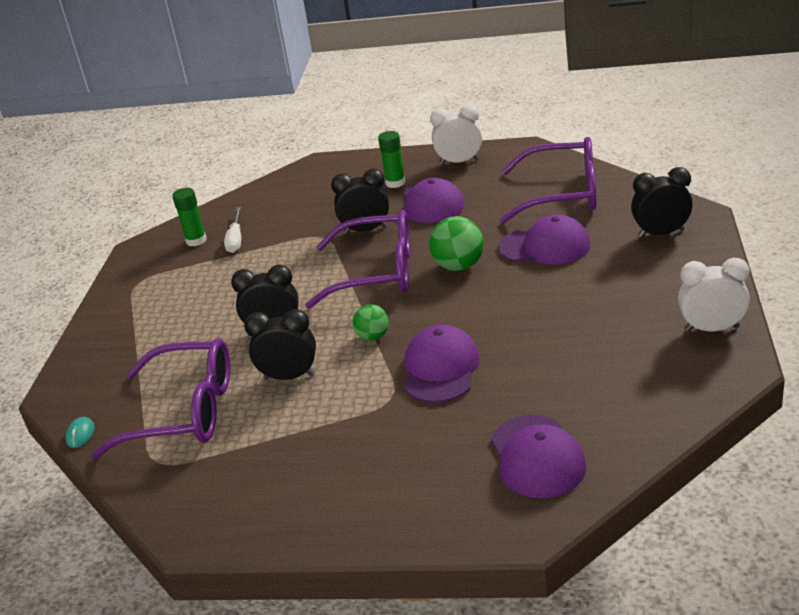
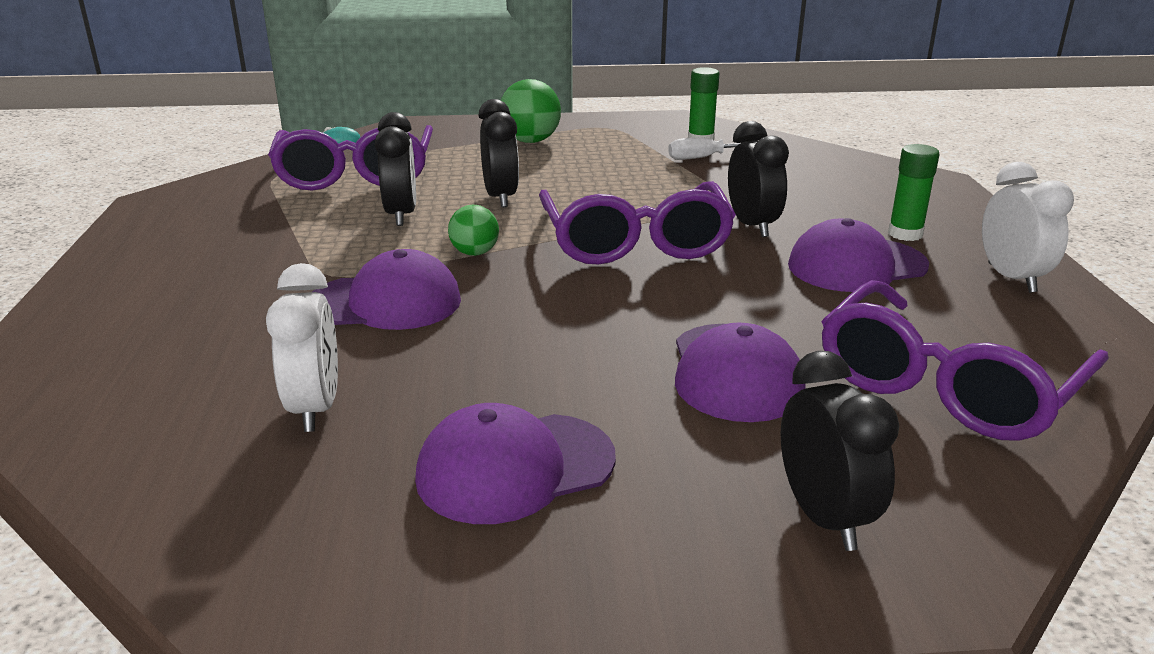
camera: 75 degrees right, 5 degrees down
(459, 266) = (658, 299): green ball -> green ball (530, 141)
(537, 457) = (143, 385): purple cap -> purple cap (515, 468)
(563, 194) = (945, 386): purple glasses -> purple glasses turned 45 degrees clockwise
(712, 329) = (429, 585): white clock -> white clock (315, 408)

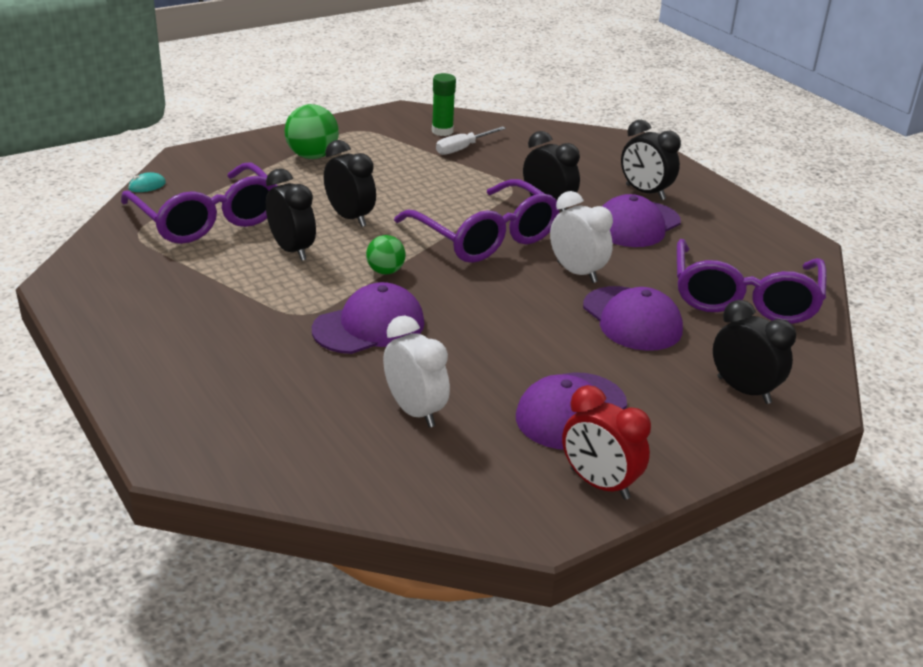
camera: 30 degrees left, 5 degrees up
(439, 586) = (599, 484): none -> red clock
(905, 234) = (645, 192): green glue stick -> black clock
(1011, 278) = (727, 214): white clock -> white clock (577, 272)

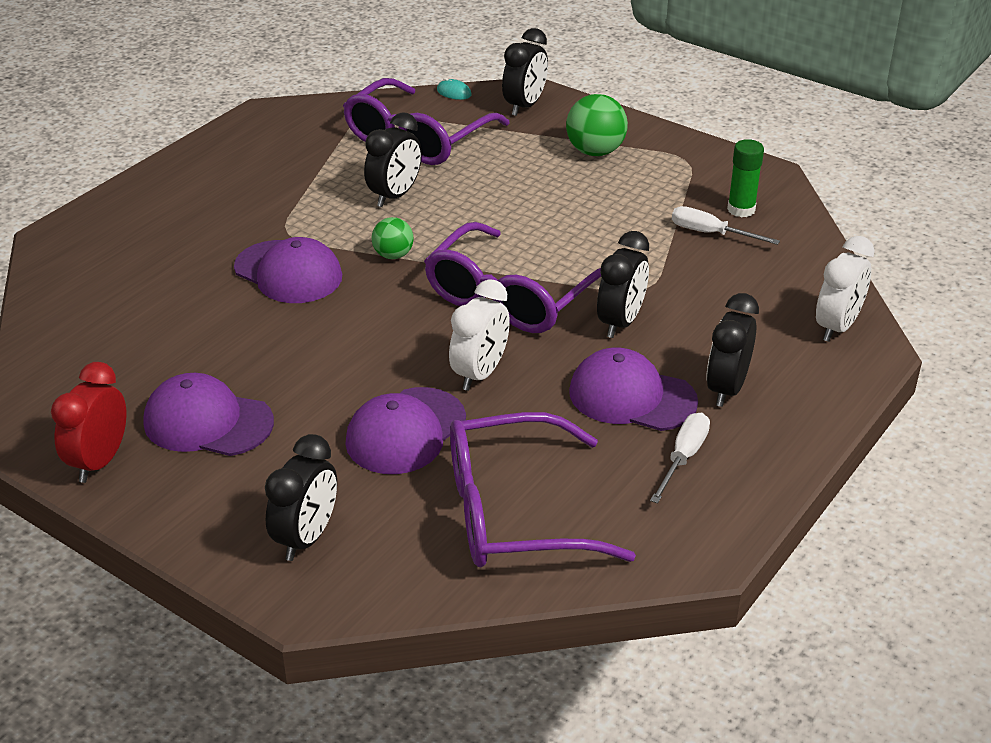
camera: 70 degrees right, 5 degrees up
(350, 218) = (483, 208): black clock -> black clock (524, 106)
(415, 411) = (165, 331): white clock -> white clock (837, 327)
(710, 225) = (683, 458): none -> white screwdriver

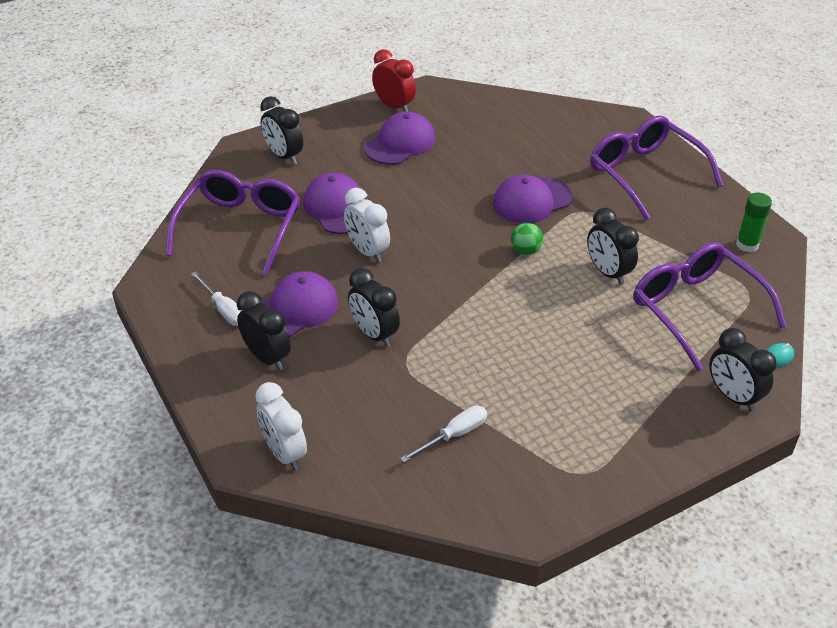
camera: 115 degrees right, 5 degrees up
(510, 297) = (440, 290): purple glasses -> purple glasses (644, 173)
(595, 152) = (626, 414): green ball -> none
(741, 209) = (478, 474): green glue stick -> green glue stick (747, 245)

